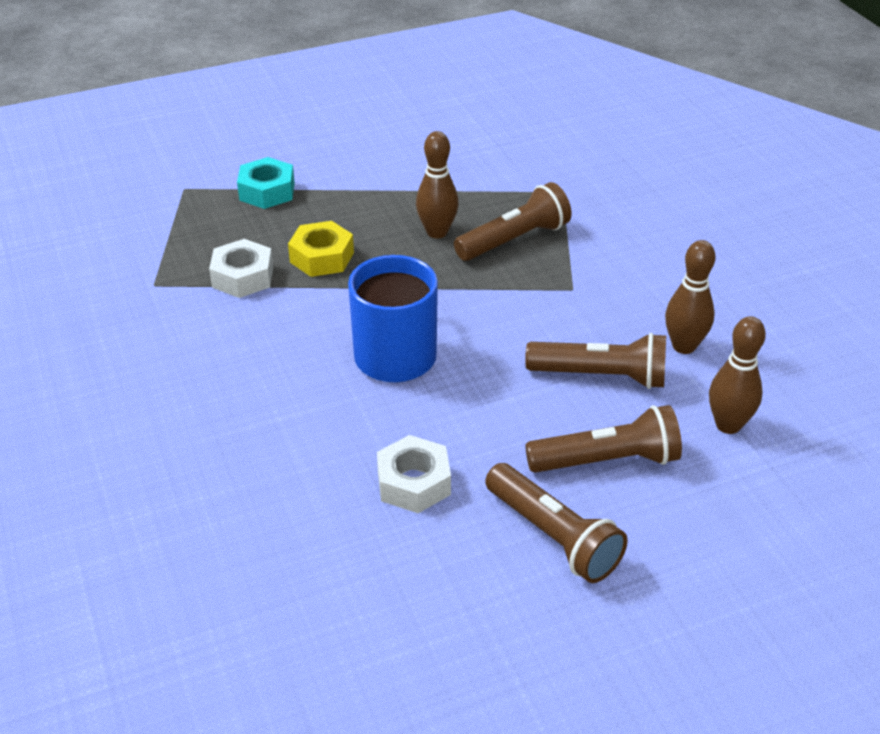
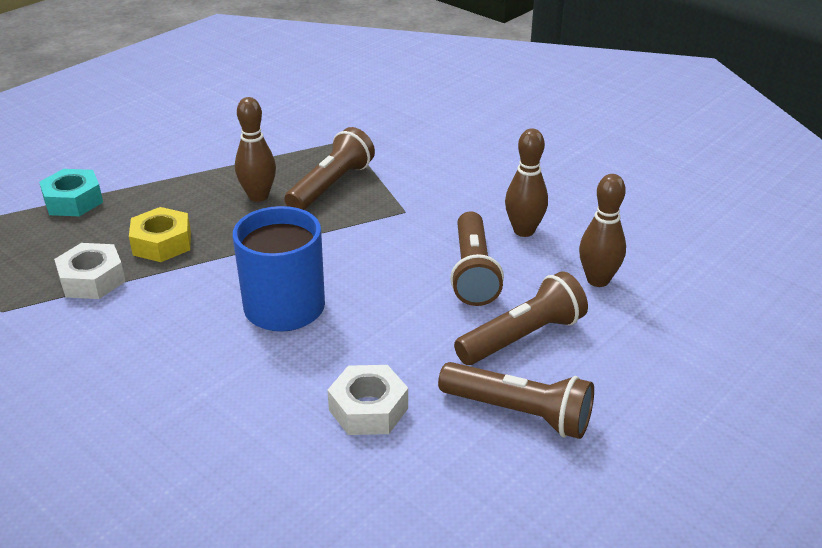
camera: 25 degrees left, 5 degrees down
(601, 376) = (473, 272): brown flashlight -> brown flashlight turned 105 degrees clockwise

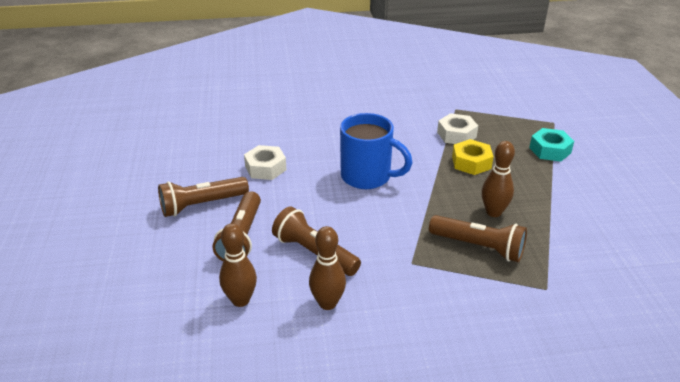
camera: 130 degrees right, 0 degrees up
(331, 186) = (478, 247): brown flashlight -> brown flashlight turned 45 degrees counterclockwise

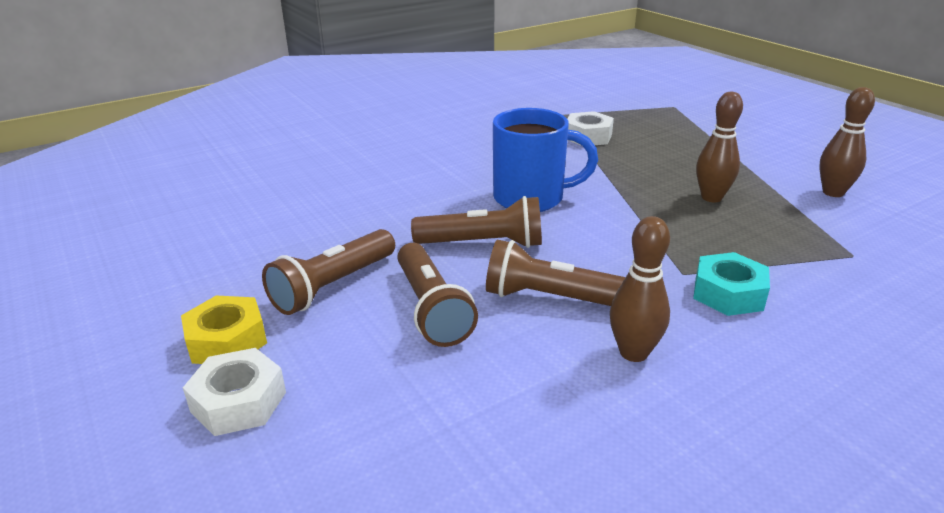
camera: 25 degrees left, 5 degrees down
(240, 300) = (509, 390): brown bowling pin -> brown bowling pin (833, 192)
(265, 168) = (387, 220): white nut -> white nut (239, 402)
(471, 162) = (633, 158): yellow nut -> yellow nut (227, 340)
(478, 247) = (736, 235): brown flashlight -> brown flashlight (483, 244)
(550, 150) = (699, 130): turquoise nut -> turquoise nut (728, 294)

